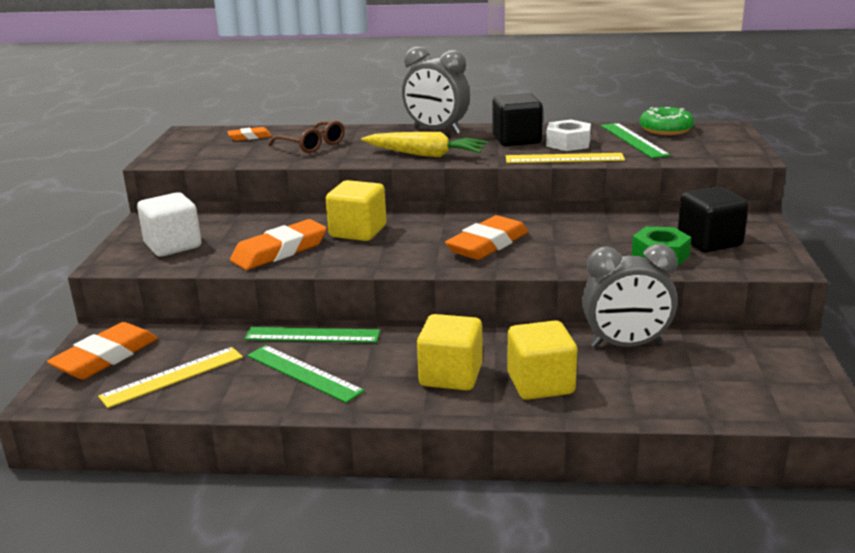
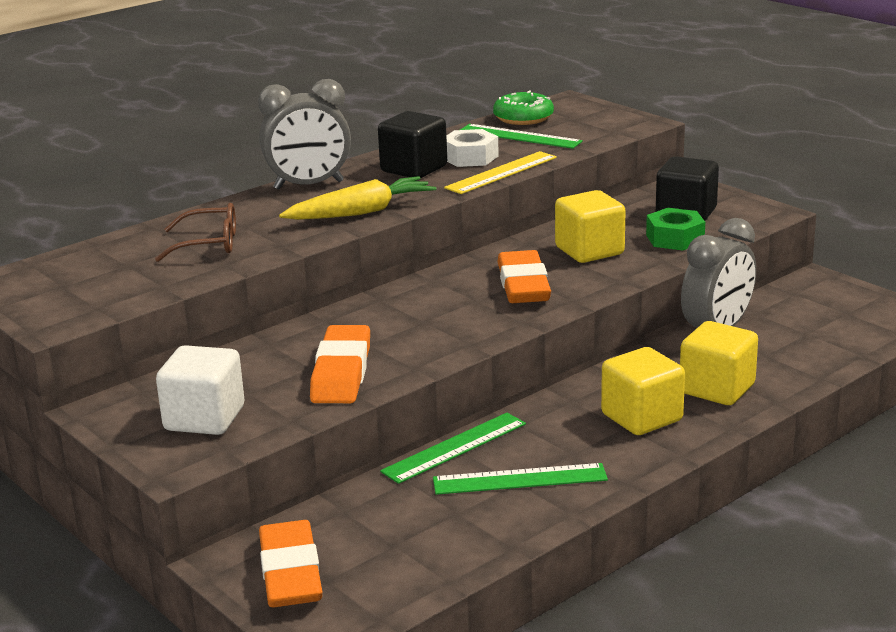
camera: 45 degrees left, 0 degrees up
(173, 376) = (404, 548): yellow ruler -> none
(249, 137) = (101, 261): orange eraser -> none
(358, 231) = (375, 323): yellow cube -> yellow cube (589, 251)

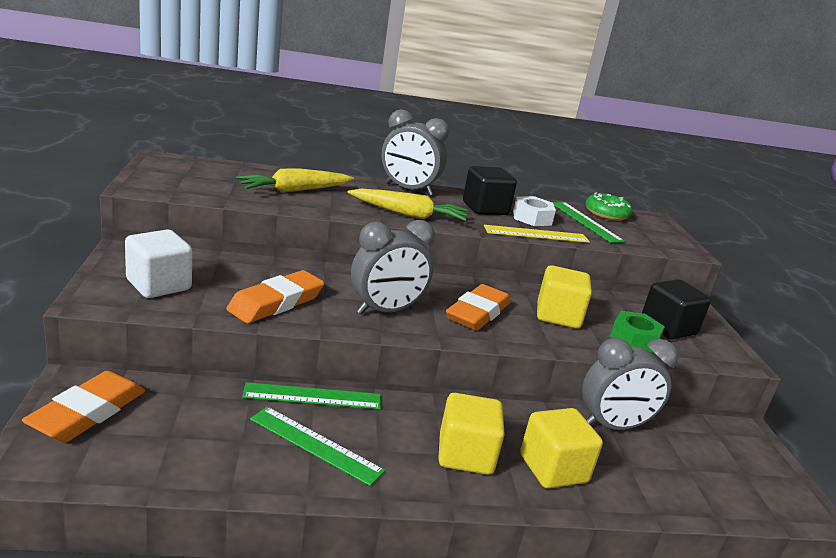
camera: 30 degrees right, 0 degrees up
(208, 244) = (295, 190): brown glasses -> yellow carrot
(446, 326) = (386, 311): none -> grey clock

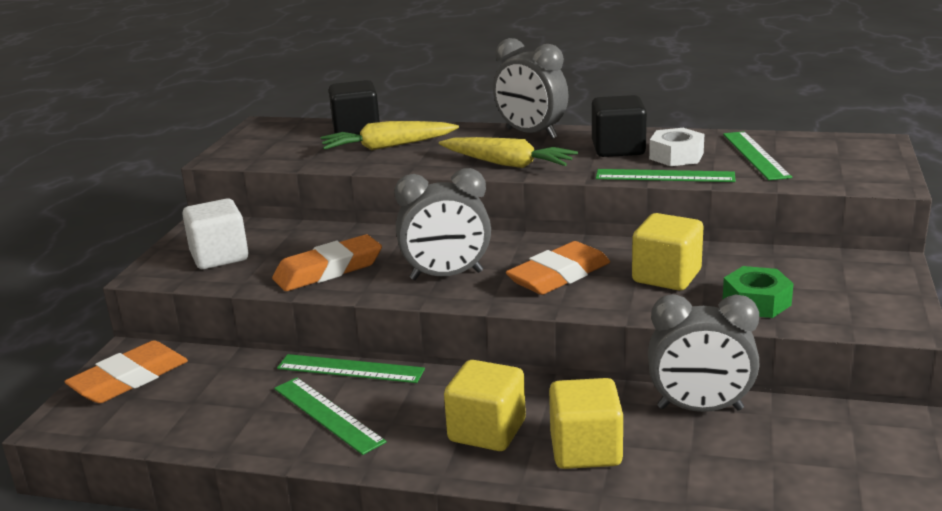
camera: 25 degrees right, 0 degrees up
(536, 234) = (664, 176): yellow ruler -> green ruler
(606, 214) = (799, 142): green donut -> none
(668, 327) = (822, 287): black cube -> black cube (356, 130)

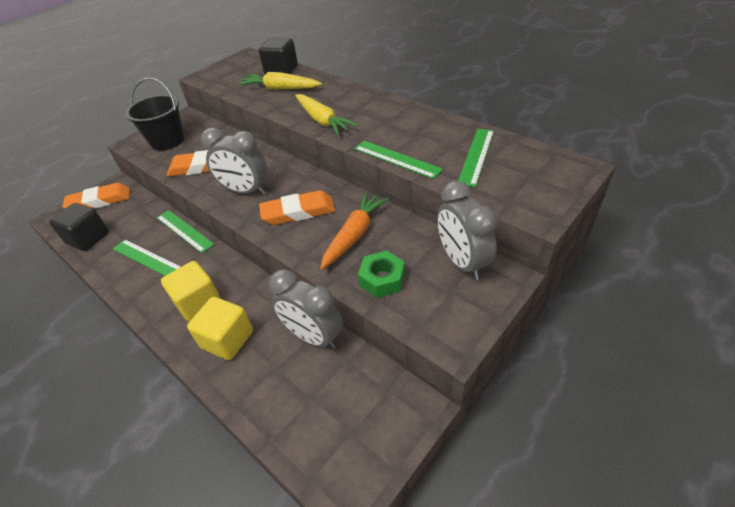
camera: 30 degrees right, 20 degrees up
(219, 256) = (167, 141): white cube -> black bucket
(328, 414) = (147, 258): green ruler -> green ruler turned 45 degrees counterclockwise
(531, 134) = (364, 97): grey clock -> grey clock (462, 262)
(618, 149) = (397, 125): black cube -> black cube (88, 238)
(666, 276) = (354, 235): yellow cube -> orange carrot
(676, 156) = (424, 142): white nut -> none

